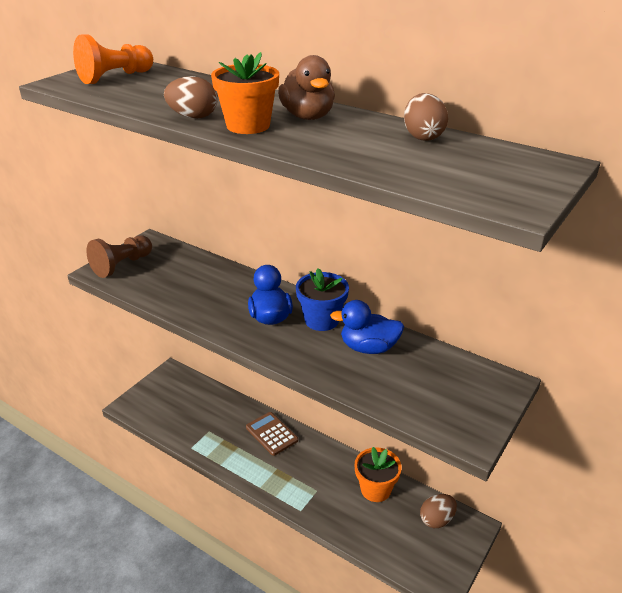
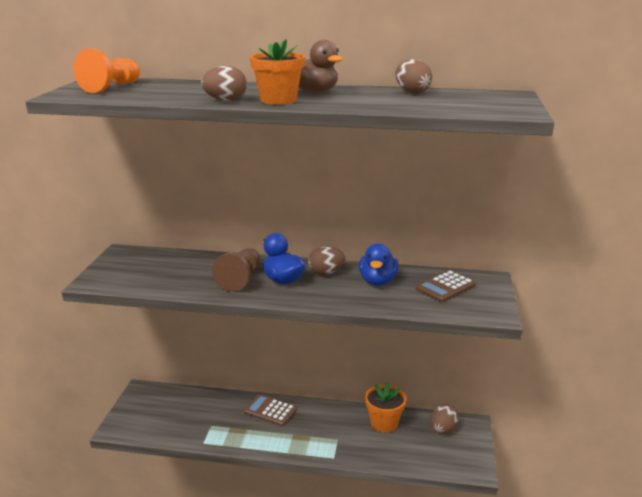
camera: 25 degrees left, 10 degrees down
(122, 265) = (112, 273): brown pawn -> brown pawn (240, 279)
(321, 320) = (326, 273): blue flower pot -> brown egg
(368, 348) = (377, 281): blue duck -> blue duck turned 60 degrees counterclockwise
(441, 378) = (445, 287): none -> brown calculator

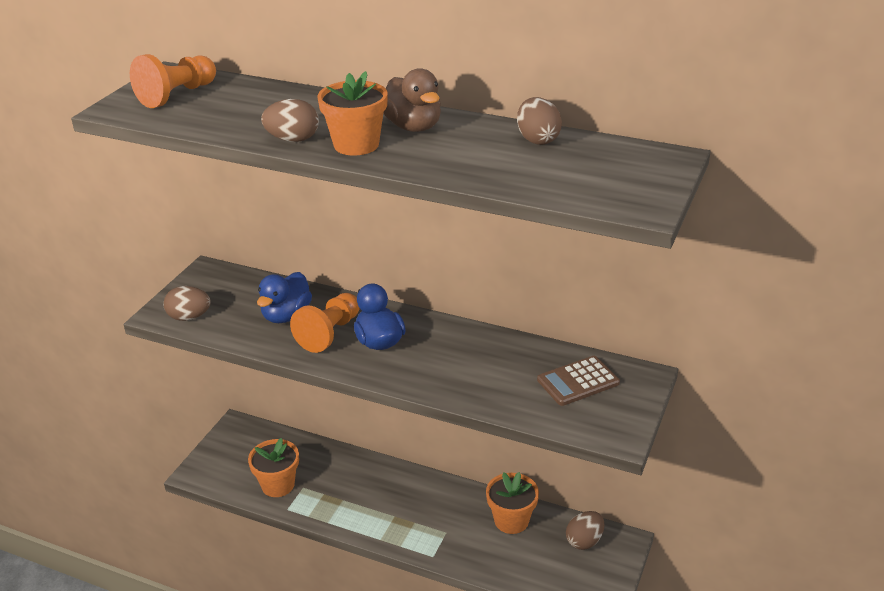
camera: 15 degrees right, 10 degrees up
(189, 426) = (278, 485): none -> orange flower pot
(240, 279) = (329, 333): brown pawn -> orange pawn
(270, 410) = (378, 479): brown calculator -> none
(326, 273) = (437, 337): brown egg -> brown egg (189, 317)
(377, 281) = (495, 360): blue duck -> blue duck (286, 315)

